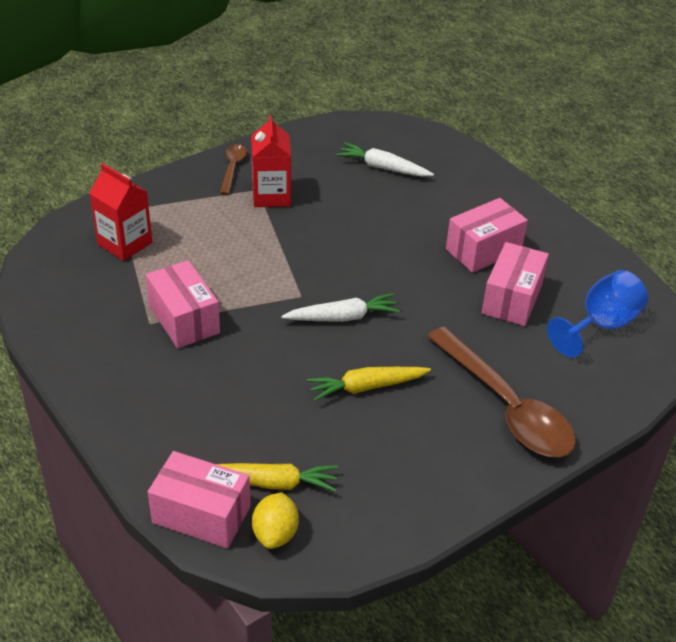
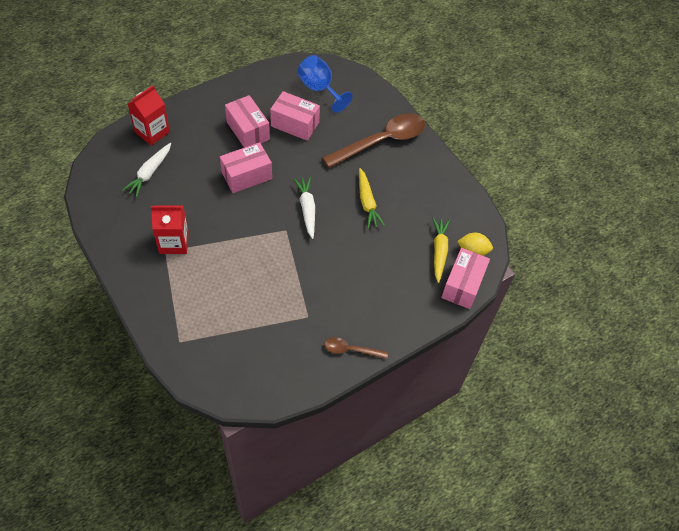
camera: 90 degrees left, 15 degrees up
(125, 243) = (220, 336): red carton -> red carton (152, 132)
(184, 319) = (305, 296): pink box -> pink box (246, 176)
(232, 168) = (135, 266): brown spoon -> brown spoon (351, 350)

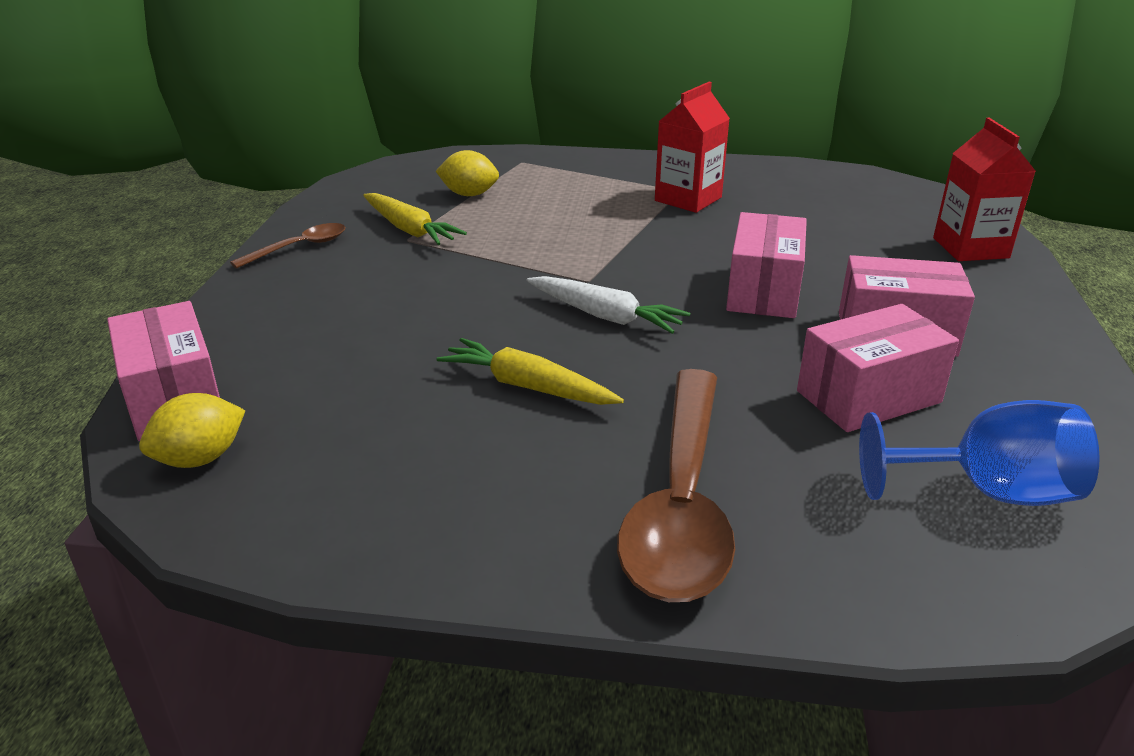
camera: 135 degrees right, 25 degrees down
(149, 173) = (861, 220): white carrot -> none
(241, 332) = (469, 194): none -> yellow lemon
(439, 251) = (281, 413): yellow carrot -> yellow carrot (409, 229)

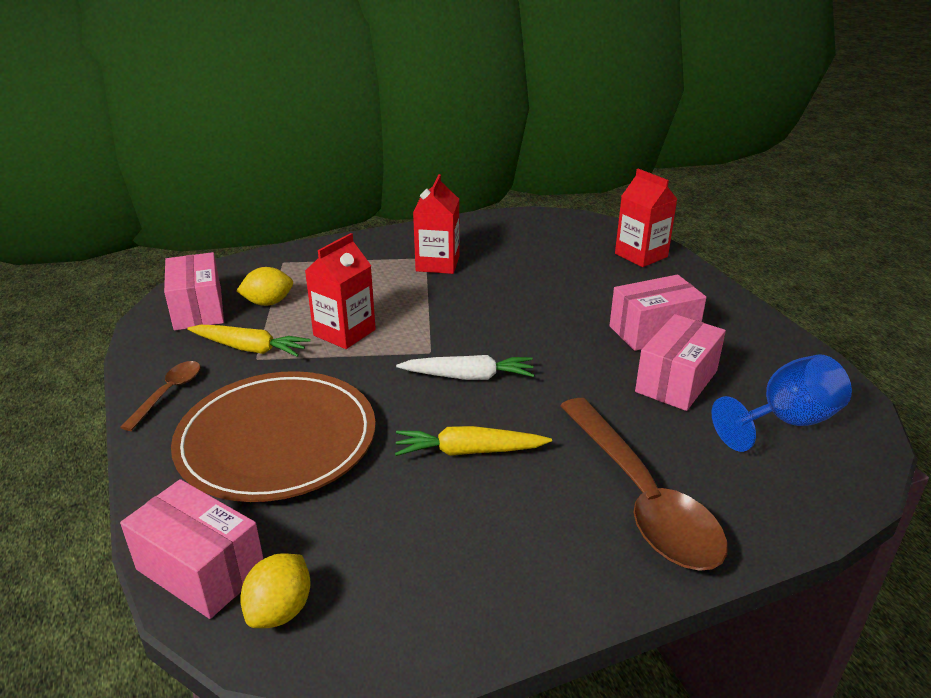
camera: 30 degrees left, 0 degrees up
(350, 315) = (277, 440): none -> brown plate
(516, 239) = (344, 332): none -> red carton
(763, 291) = (551, 324): pink box -> pink box (198, 309)

